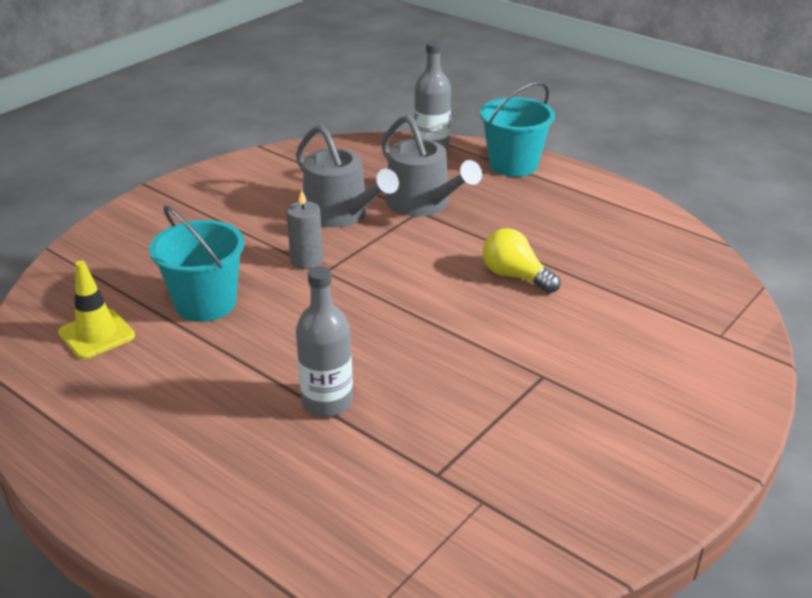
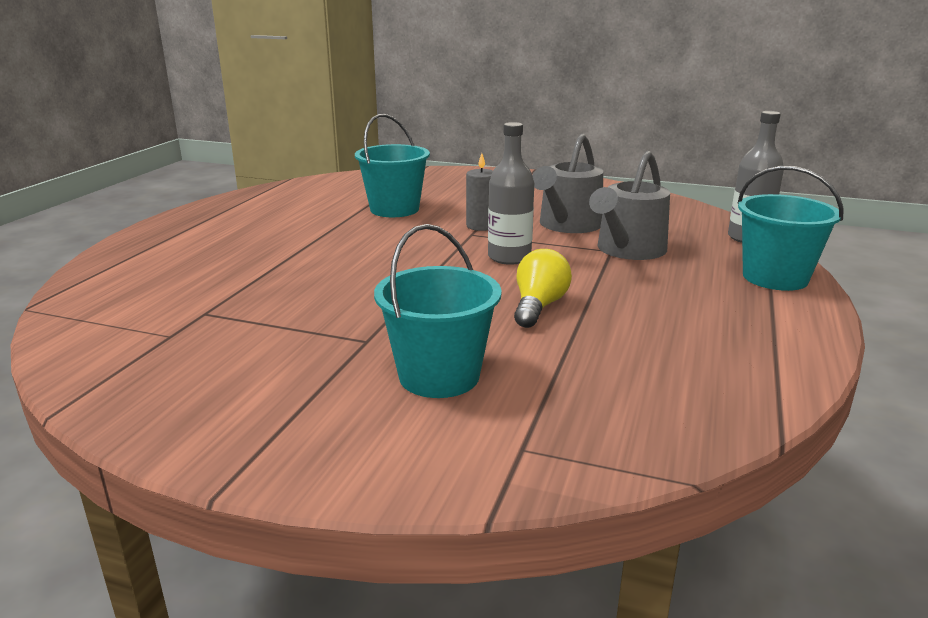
camera: 70 degrees right, 10 degrees down
(96, 334) = (339, 192): yellow traffic cone -> none
(327, 402) = (289, 262): grey bottle -> grey bottle (509, 257)
(616, 349) = (439, 376): none -> turquoise bucket

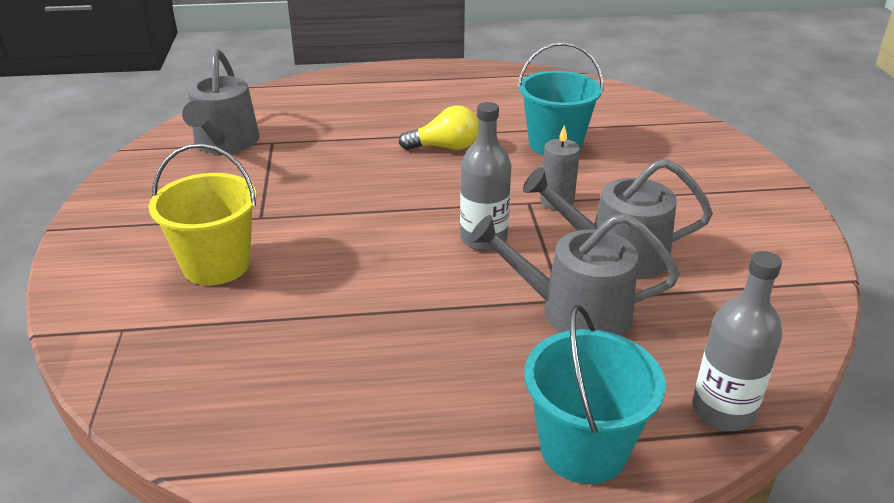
camera: 65 degrees right, 10 degrees up
(159, 339) = (225, 143): none -> grey watering can
(439, 376) = (216, 265): turquoise bucket -> yellow bucket
(538, 306) = (374, 283): yellow light bulb -> yellow light bulb (445, 147)

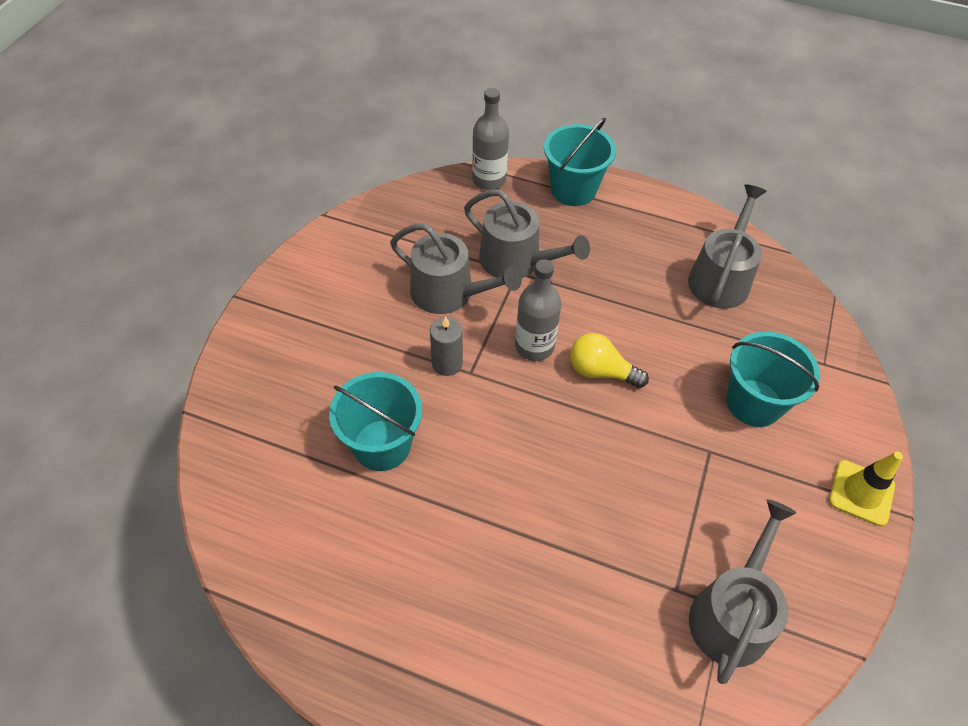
camera: 155 degrees left, 20 degrees up
(98, 231) = (861, 493): none -> yellow traffic cone
(216, 265) = (754, 403): yellow bucket -> turquoise bucket
(281, 389) = (721, 278): none -> grey watering can
(445, 147) = (493, 490): yellow light bulb -> yellow light bulb (601, 371)

